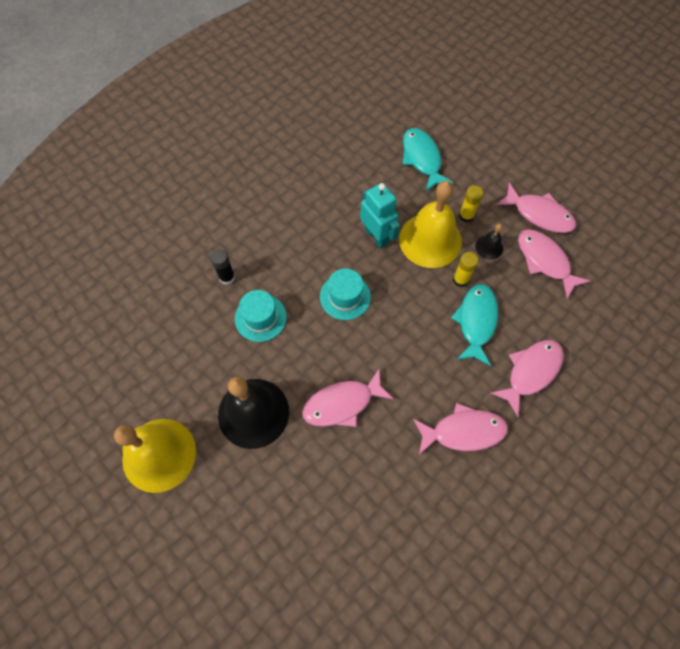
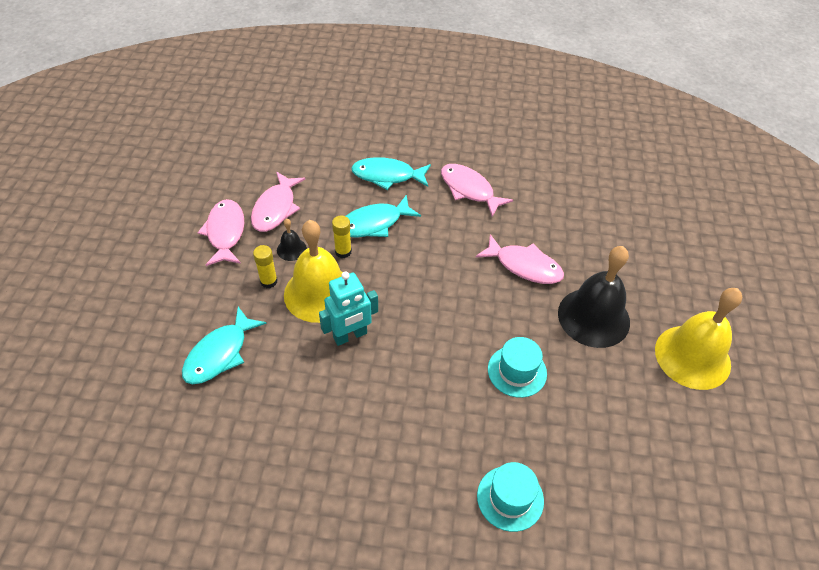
camera: 130 degrees left, 15 degrees down
(227, 277) = (508, 431): black glue stick -> none
(345, 296) = (435, 321): turquoise hat -> turquoise hat (510, 498)
(376, 236) = (350, 336): turquoise robot -> turquoise robot turned 135 degrees counterclockwise
(530, 372) = (387, 176): pink fish -> turquoise fish

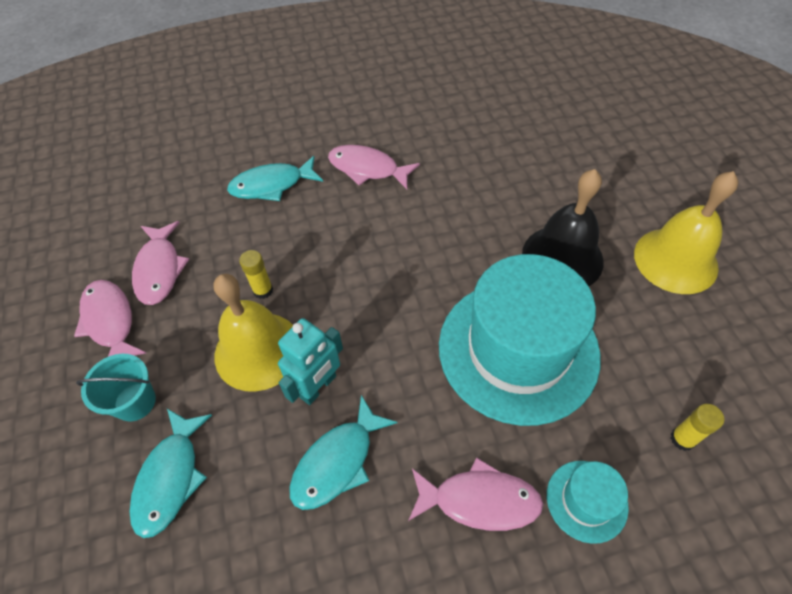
camera: 20 degrees left, 5 degrees up
(218, 294) = (135, 402): none -> turquoise bucket
(269, 281) = (191, 361): yellow glue stick -> yellow glue stick (682, 439)
(291, 249) = (201, 311): black bell -> none
(374, 223) = (283, 244): turquoise fish -> turquoise fish (337, 462)
(517, 371) = (518, 349): turquoise hat -> turquoise hat, size x2.31
(524, 266) = (466, 230): pink fish -> pink fish (479, 500)

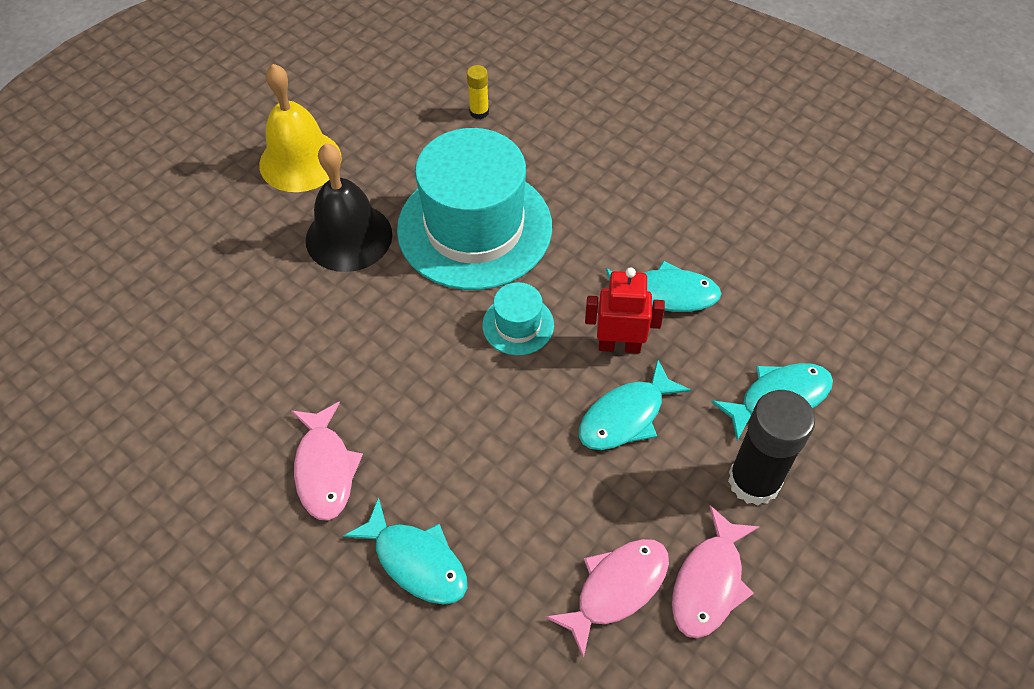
camera: 125 degrees left, 0 degrees up
(135, 402) = (754, 481): turquoise bucket -> black glue stick
(258, 350) = (626, 416): yellow bell -> turquoise fish
(263, 290) = (562, 460): yellow glue stick -> none
(318, 387) = (619, 345): turquoise robot -> red robot
(479, 500) = (617, 198): pink fish -> none
(586, 500) = (567, 144): turquoise hat -> turquoise hat (518, 325)

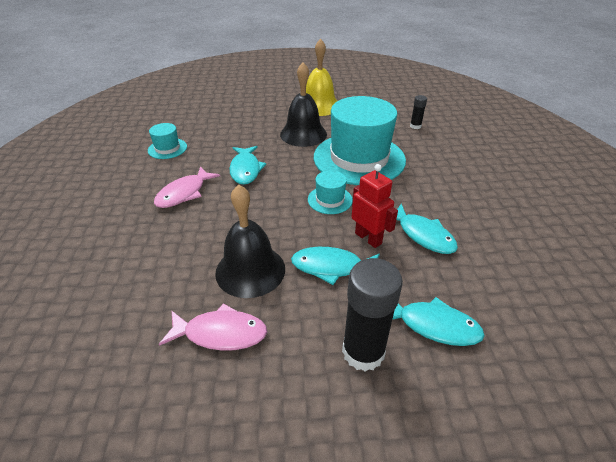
camera: 45 degrees right, 15 degrees down
(181, 420) = (167, 148): none -> turquoise hat
(416, 561) = (164, 247): turquoise fish -> turquoise fish (245, 170)
(479, 112) = (415, 126): yellow glue stick -> black glue stick
(552, 496) = (250, 270): none -> black bell
(709, 582) = (269, 376): pink fish -> none

